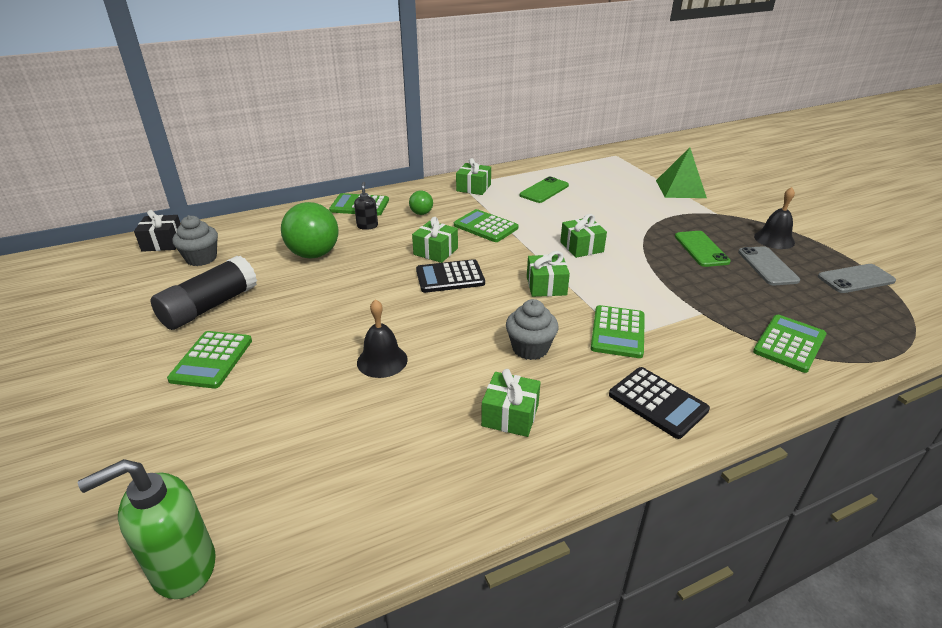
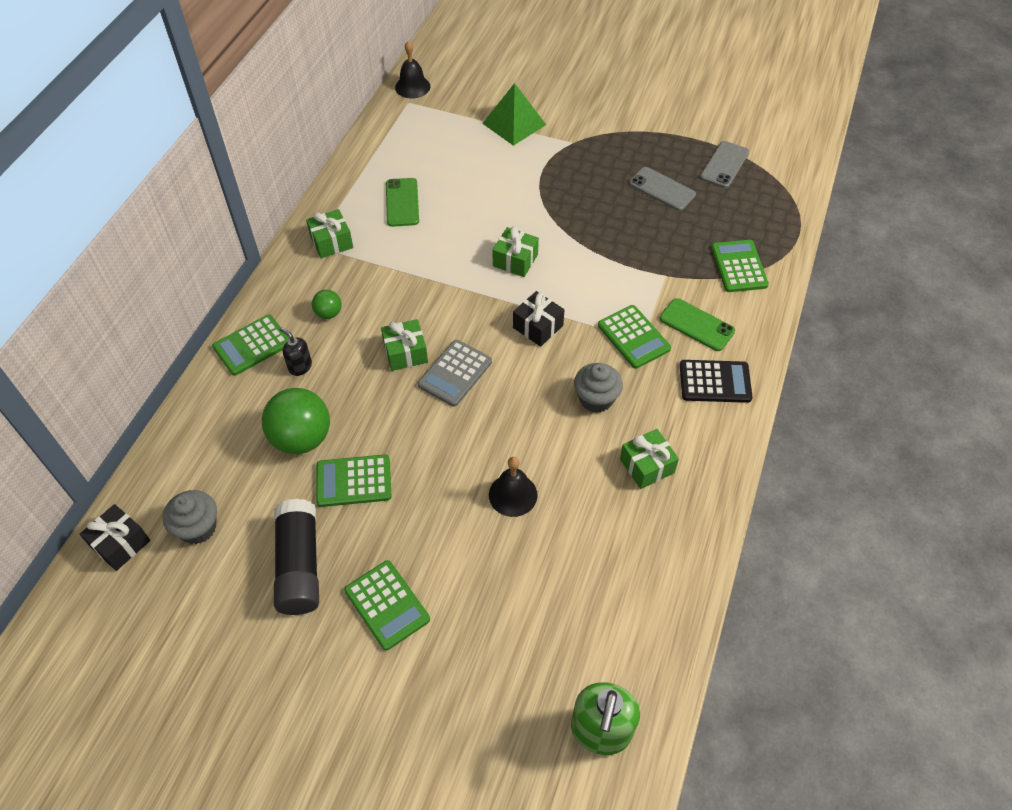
camera: 45 degrees left, 20 degrees up
(450, 277) = (455, 373): black calculator -> grey calculator
(485, 227) = (409, 290): green calculator -> green calculator (353, 481)
(546, 286) = (538, 326): green gift -> black gift
(701, 249) = (602, 199): green phone -> green phone (696, 325)
(774, 239) = (639, 151): black bell -> black bell (412, 87)

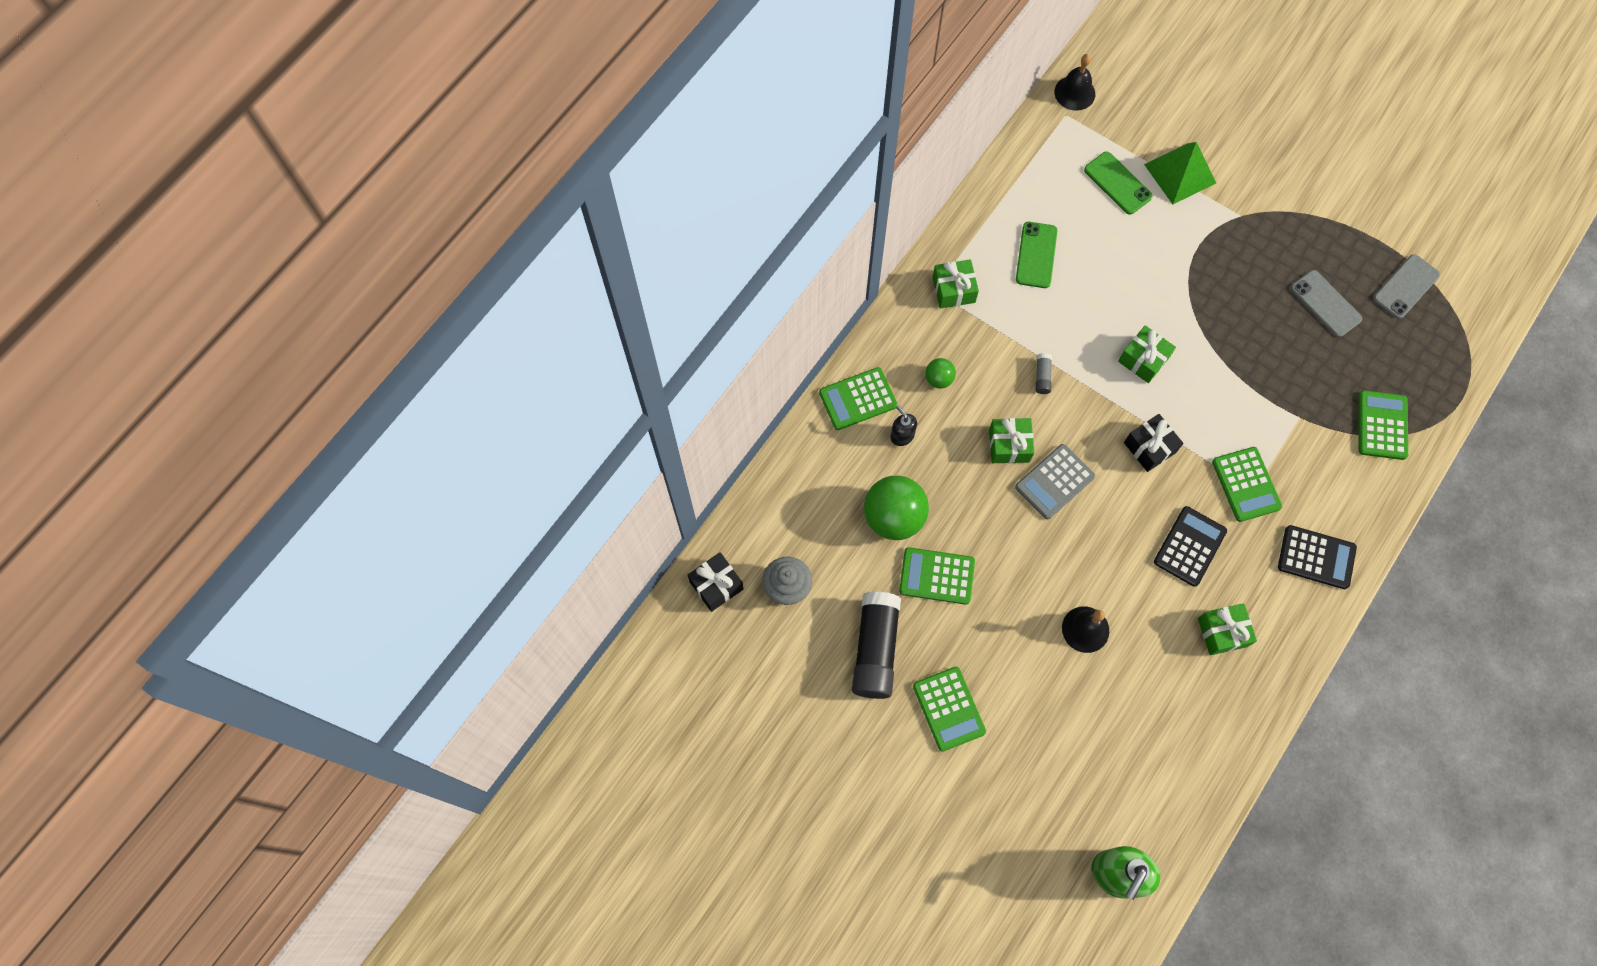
camera: 15 degrees right, 15 degrees up
(426, 292) = (1042, 376): none -> grey glue stick
(596, 399) = (1190, 546): grey cupcake -> black calculator
(696, 325) = (1316, 486): green phone -> green phone (1117, 183)

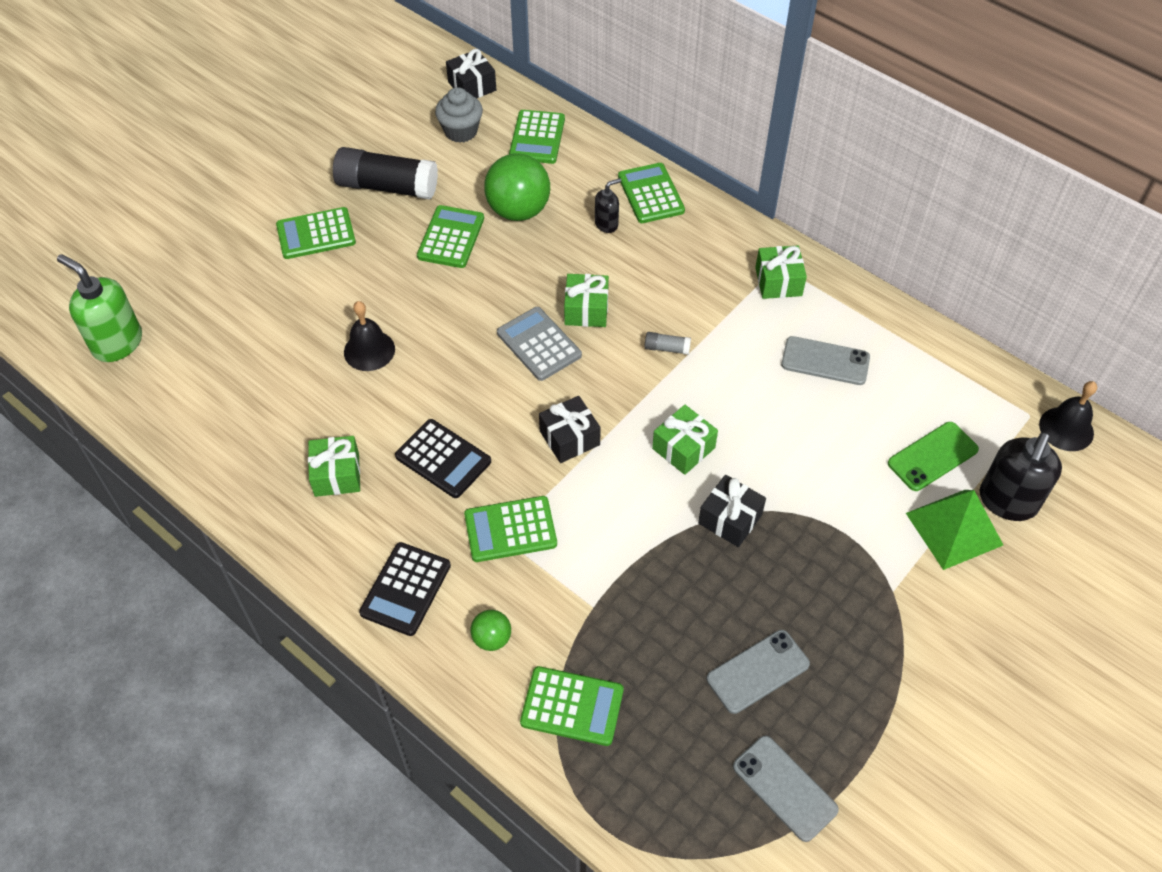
camera: 95 degrees right, 15 degrees down
(790, 510) = (537, 138): none -> green calculator
(938, 379) = (669, 259): green ball -> green ball (492, 638)
(1036, 255) = (825, 361): green phone -> grey phone
(1149, 137) = (1007, 501): none -> black soap dispenser
(1203, 324) = (730, 519): none -> black gift

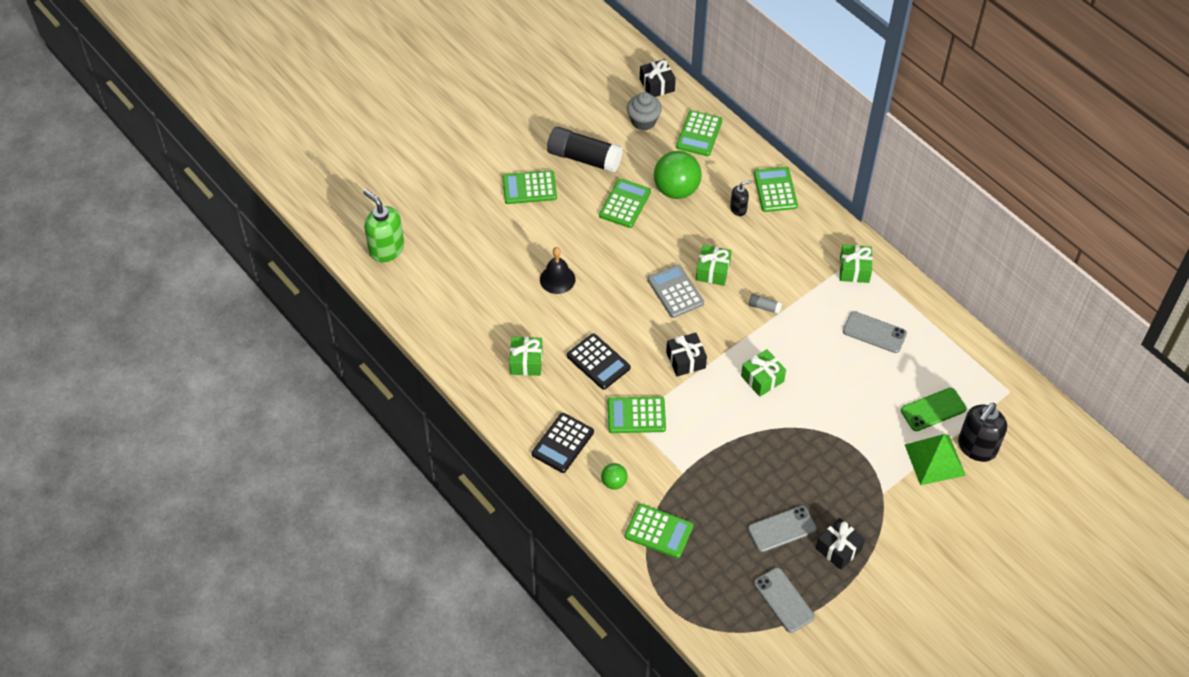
camera: 10 degrees right, 0 degrees up
(730, 519) = (784, 430): black gift -> black gift (838, 549)
(1066, 428) = (1032, 404): black bell -> none

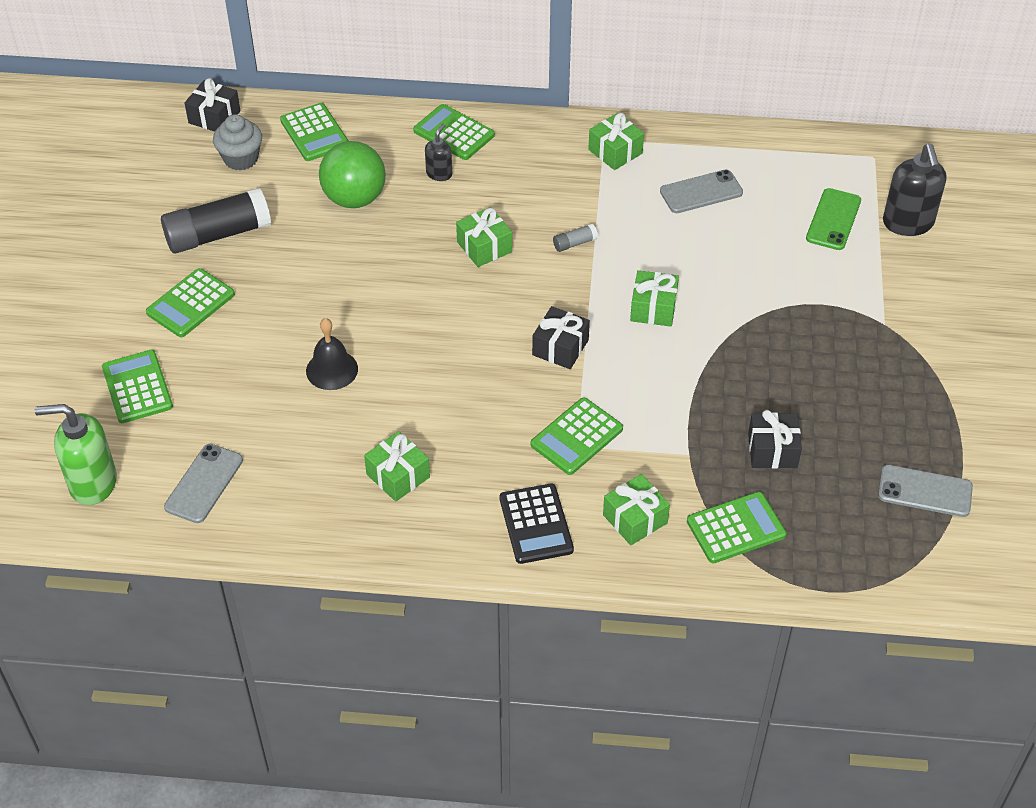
camera: 45 degrees left, 5 degrees down
(598, 362) = (474, 417): black calculator -> none
(614, 482) = (635, 519): green ball -> green gift
(625, 204) = (316, 247): green calculator -> green calculator (137, 387)
(675, 291) = (470, 292): grey calculator -> none
(782, 529) = (842, 429): grey phone -> grey phone (204, 483)
(838, 549) = (911, 404): black gift -> black gift (772, 450)
(935, 459) = (889, 260): green pyramid -> none

